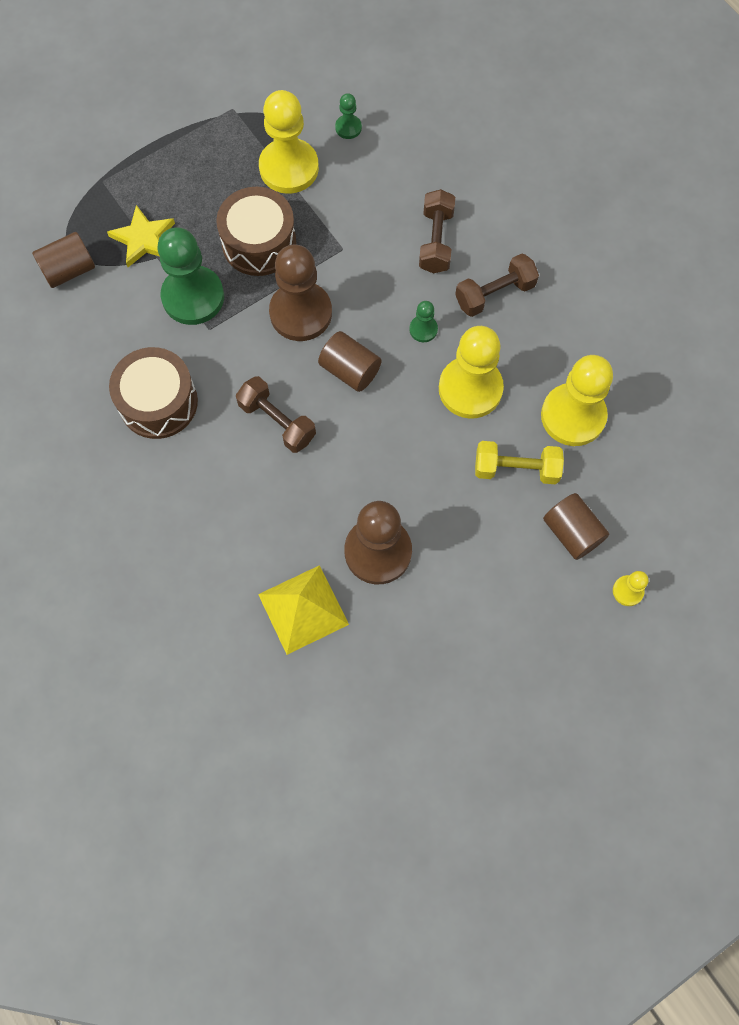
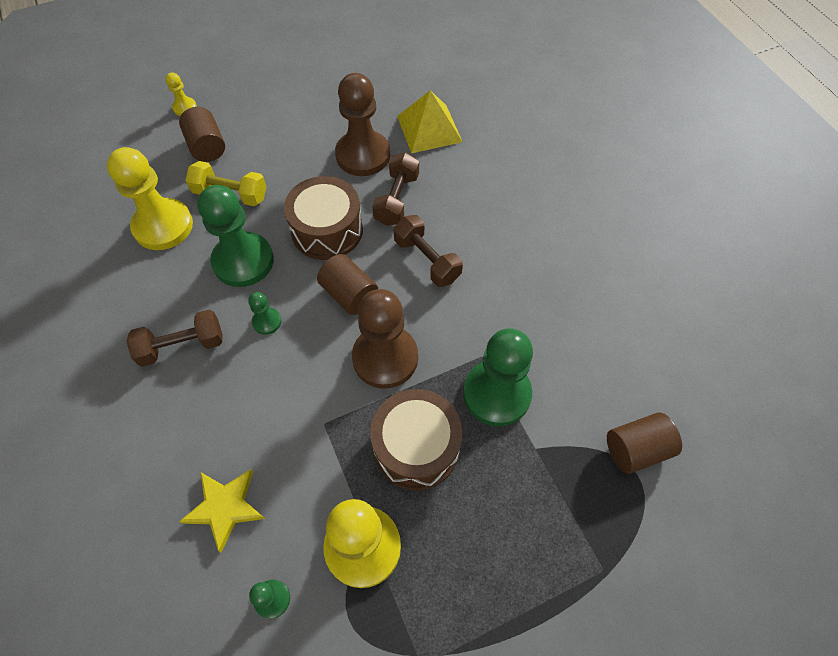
camera: 170 degrees left, 10 degrees down
(143, 239) = (550, 475): yellow star -> yellow star (225, 507)
(158, 402) = (537, 293): brown drum -> brown drum (327, 230)
(436, 241) = (219, 415): brown dumbbell -> brown dumbbell (397, 199)
(470, 389) = (243, 261): yellow pawn -> green pawn

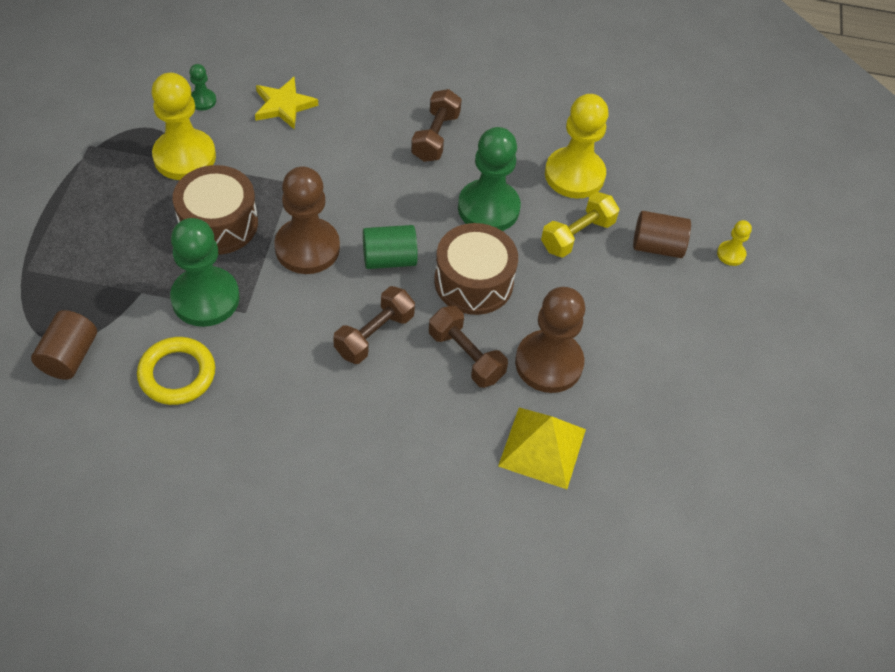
camera: 120 degrees right, 5 degrees down
(267, 322) = (412, 194): green pawn -> none
(349, 294) = (389, 259): brown cylinder -> green cylinder
(427, 260) = (374, 335): brown dumbbell -> brown dumbbell turned 45 degrees counterclockwise
(574, 359) = (177, 374): none -> yellow ring

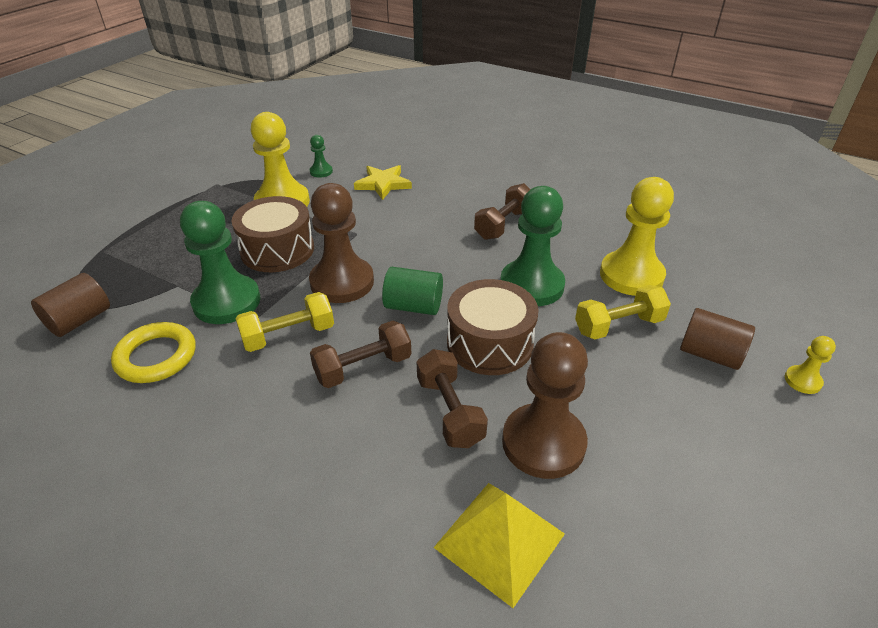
camera: 25 degrees right, 15 degrees down
(289, 320) = (288, 335): none -> yellow dumbbell

